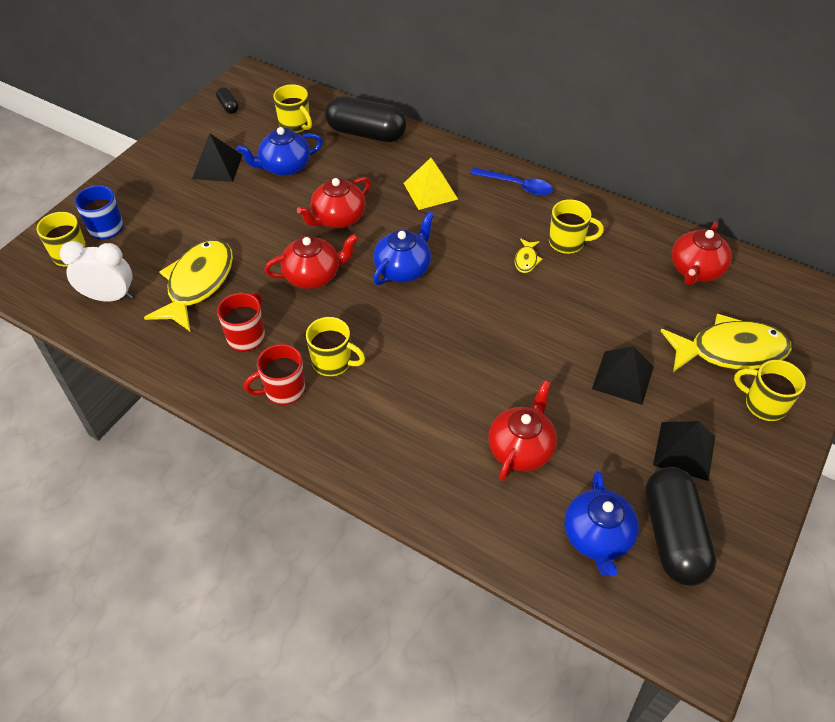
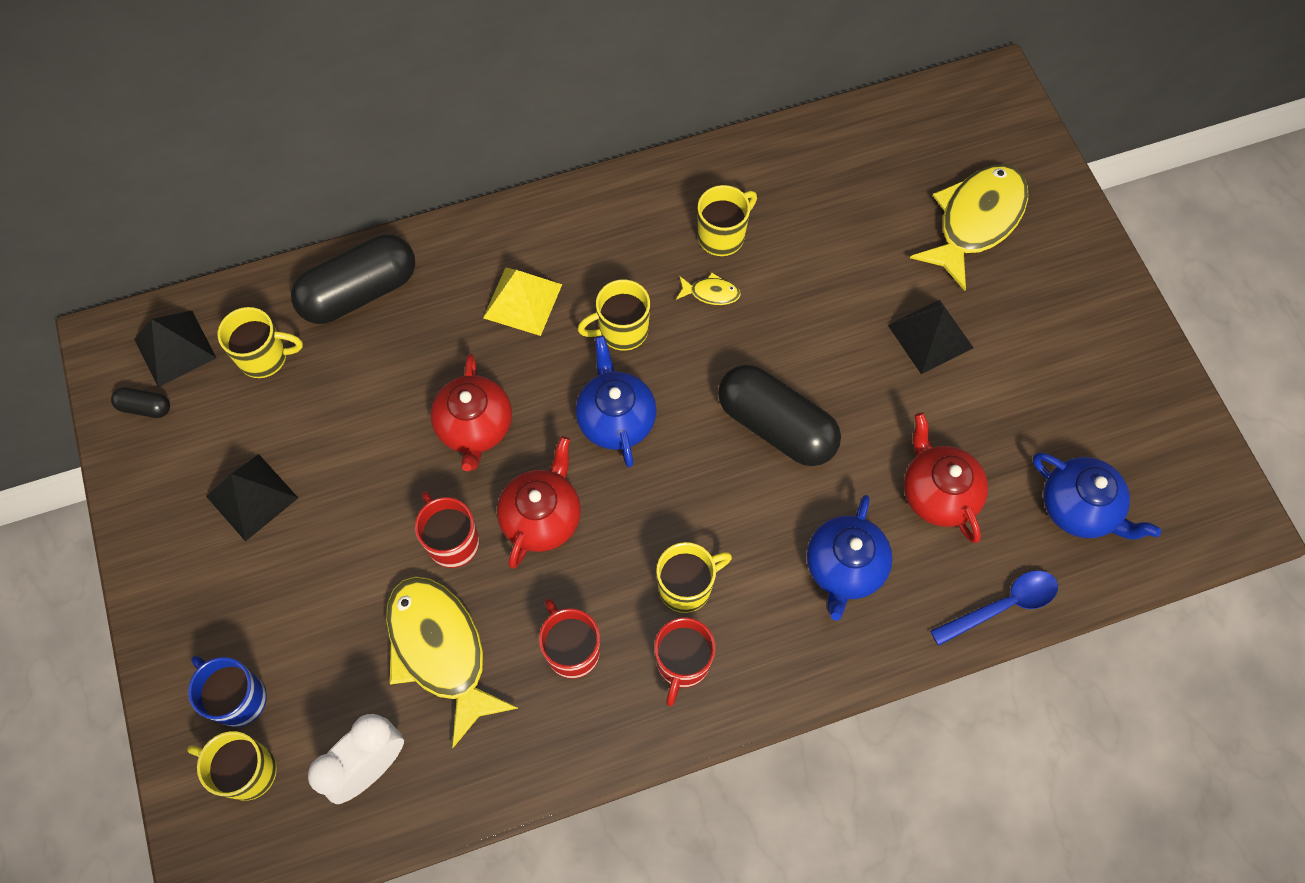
camera: 50 degrees left, 15 degrees up
(264, 250) = (452, 542): none -> red mug
(284, 167) = (329, 422): blue teapot -> blue teapot (844, 567)
(517, 186) = (597, 212): blue spoon -> blue spoon (1002, 606)
(526, 260) = (711, 293): yellow fish -> yellow fish turned 45 degrees counterclockwise
(673, 536) = (1123, 445): black capsule -> black capsule (776, 426)
(684, 451) = (1049, 358): black pyramid -> black pyramid (175, 348)
(695, 270) = (859, 160): red teapot -> none
(764, 404) = (1053, 251): yellow mug -> yellow mug (622, 331)

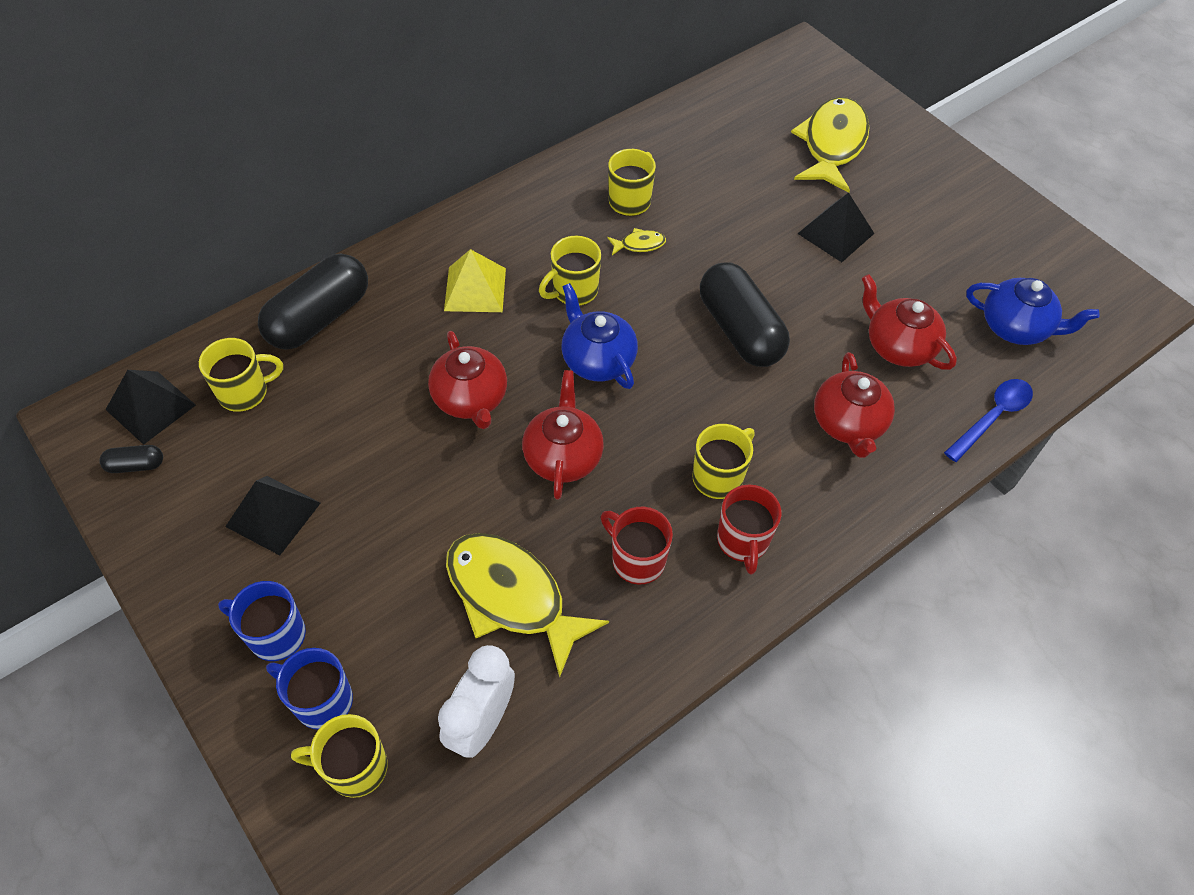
camera: 20 degrees left, 10 degrees down
(218, 620) = (275, 635): none -> blue mug
(452, 542) = (486, 499): red mug -> none
(776, 426) = (740, 330): black capsule -> black capsule turned 45 degrees clockwise
(844, 567) = (848, 424): blue teapot -> red teapot

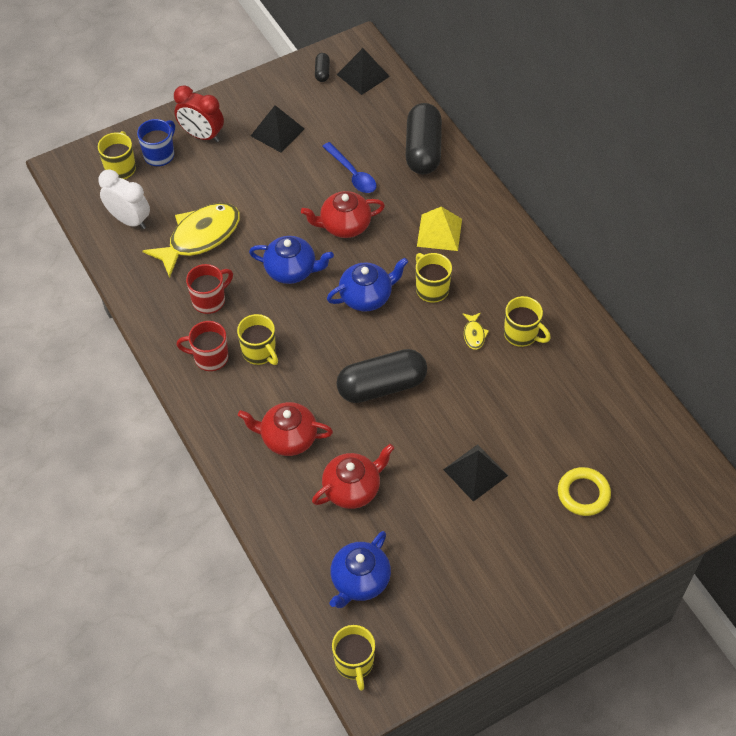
camera: 100 degrees right, 0 degrees up
(245, 392) = (367, 116): yellow mug -> yellow mug (354, 663)
(275, 635) = (202, 135): blue mug -> red clock
(319, 318) = (423, 150): black capsule -> black capsule turned 45 degrees clockwise
(563, 456) = (291, 270): red teapot -> blue teapot
(832, 145) = (583, 494): yellow fish -> yellow ring
(992, 417) = (277, 535): blue spoon -> blue spoon (352, 174)

